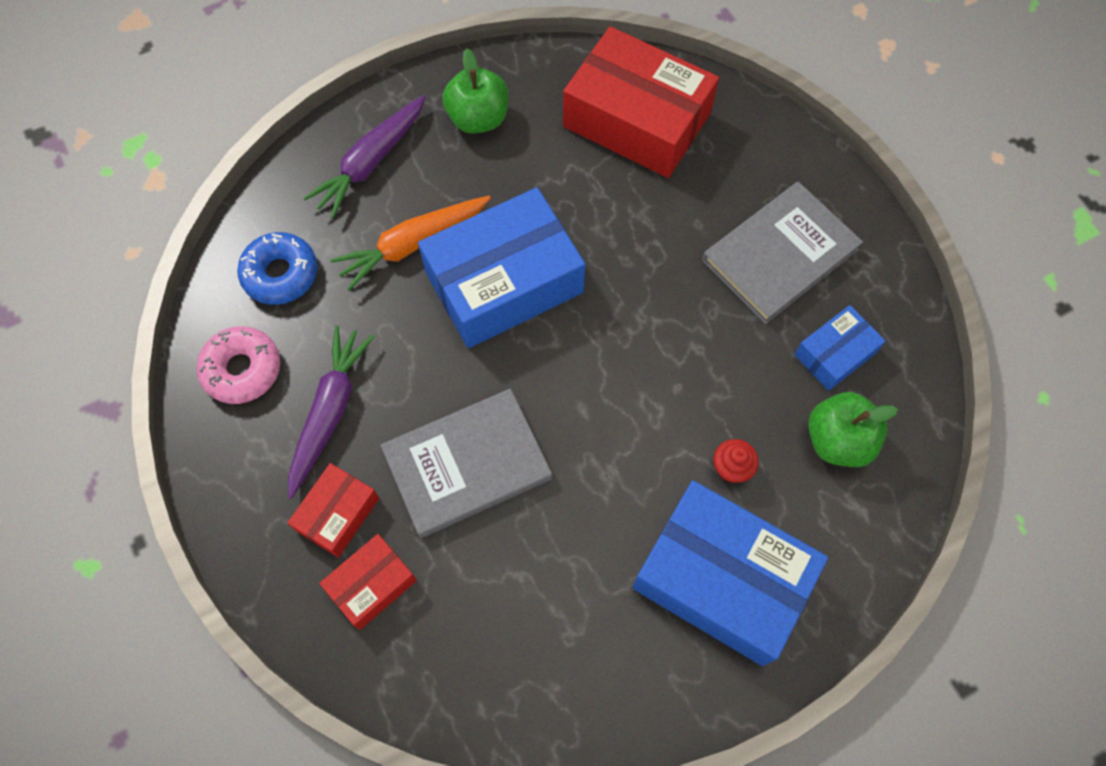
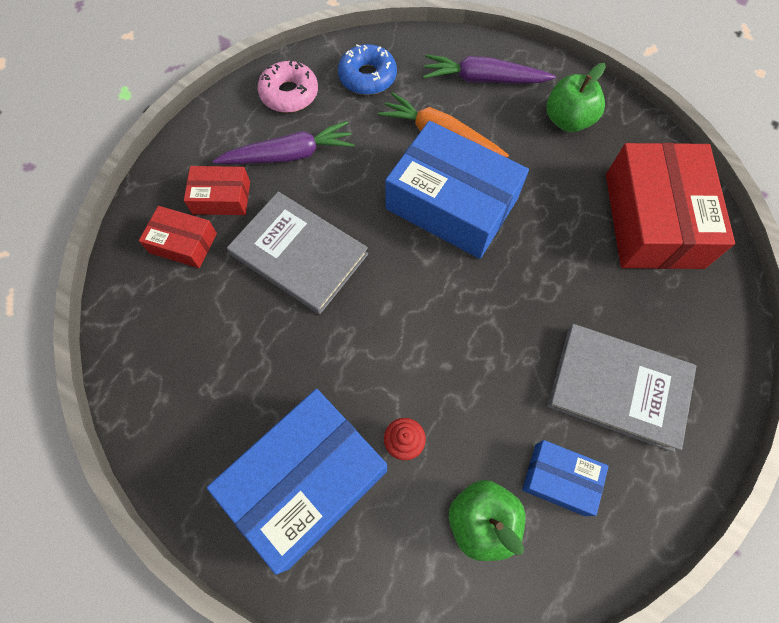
camera: 60 degrees right, 0 degrees up
(722, 579) = (306, 481): blue box -> blue box turned 45 degrees clockwise

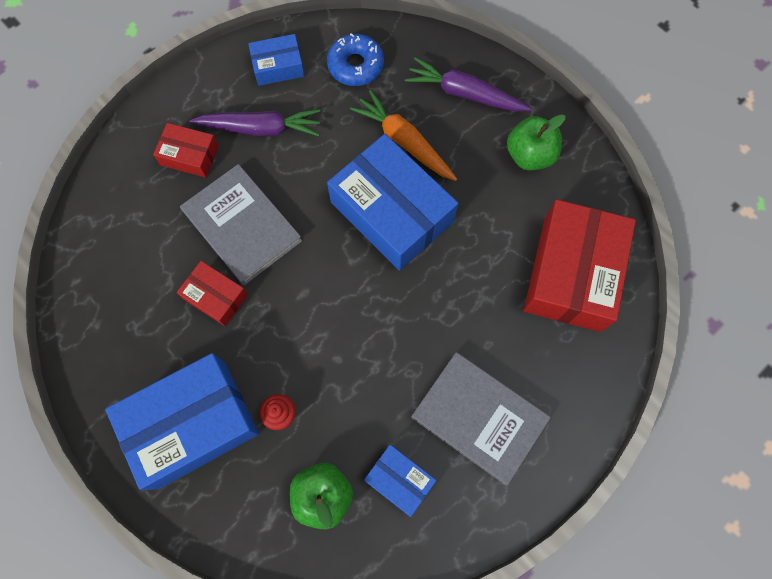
camera: 15 degrees right, 5 degrees up
(183, 243) = (146, 191): red box -> red box (216, 297)
(289, 94) = (278, 66): pink donut -> blue box

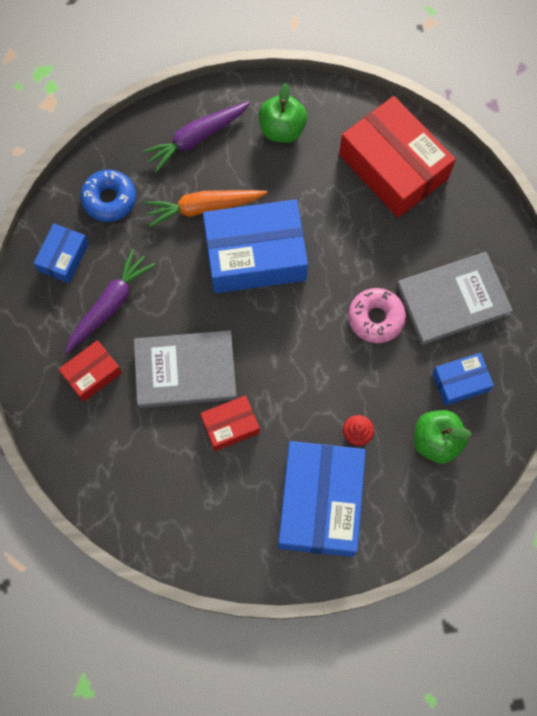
camera: 55 degrees left, 0 degrees up
(407, 357) = (376, 318): none -> pink donut

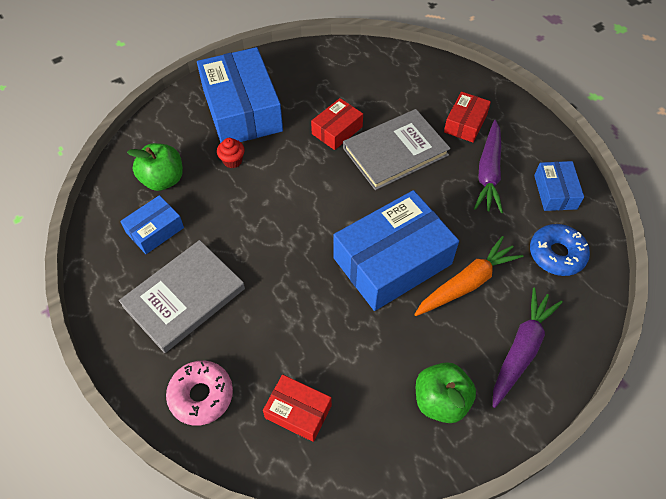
camera: 155 degrees right, 15 degrees down
(376, 318) = (253, 252): pink donut -> pink donut (201, 395)
(393, 167) = (298, 411): red box -> red box, size x0.50

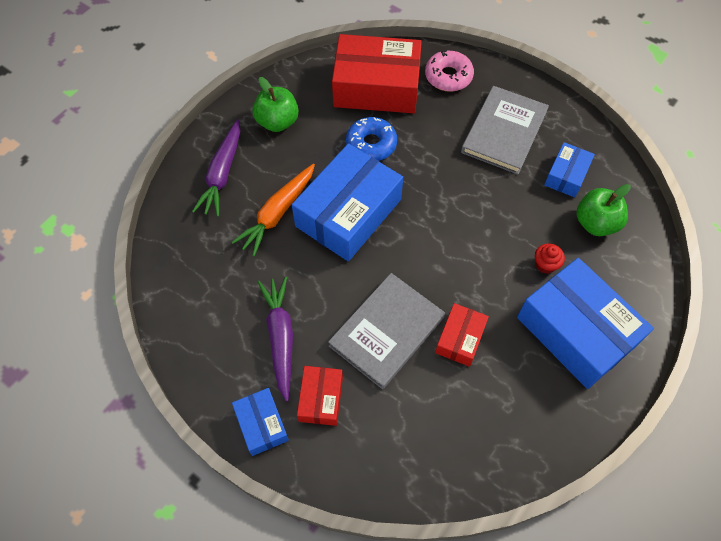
camera: 160 degrees right, 5 degrees up
(298, 411) = (376, 87): red box -> red box, size x2.01
(555, 192) = (206, 336): blue box -> blue box (262, 424)
(556, 254) = (200, 266): blue donut -> blue donut (371, 144)

